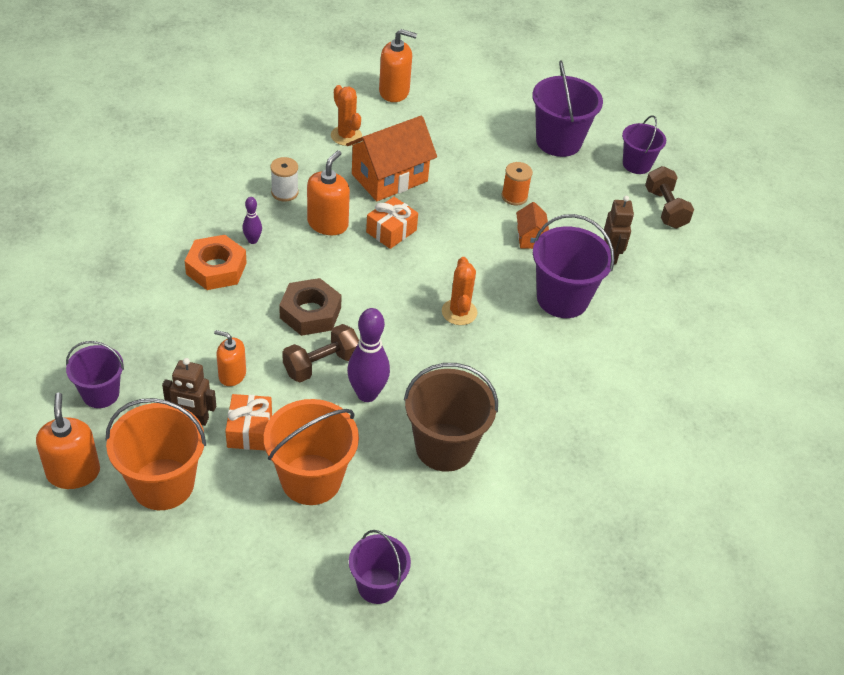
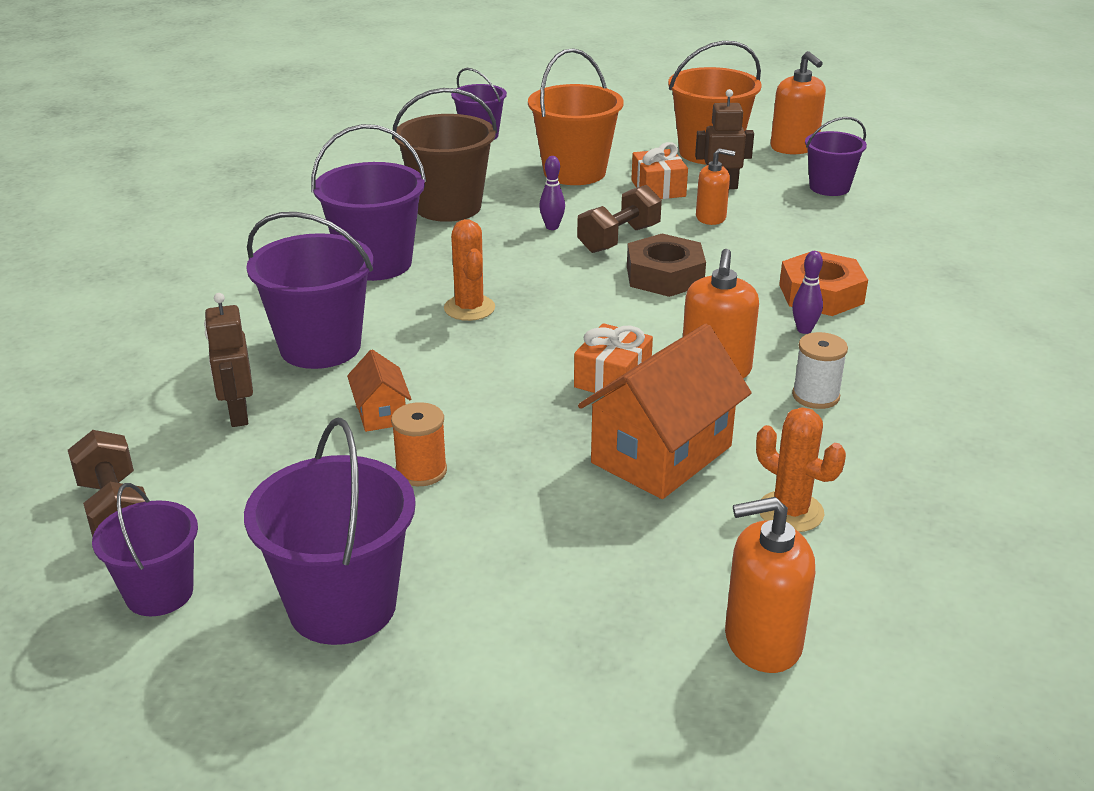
camera: 170 degrees right, 15 degrees down
(367, 394) = (552, 227): purple bowling pin -> purple bowling pin, size x0.52
(517, 380) = (375, 263): none -> purple bucket

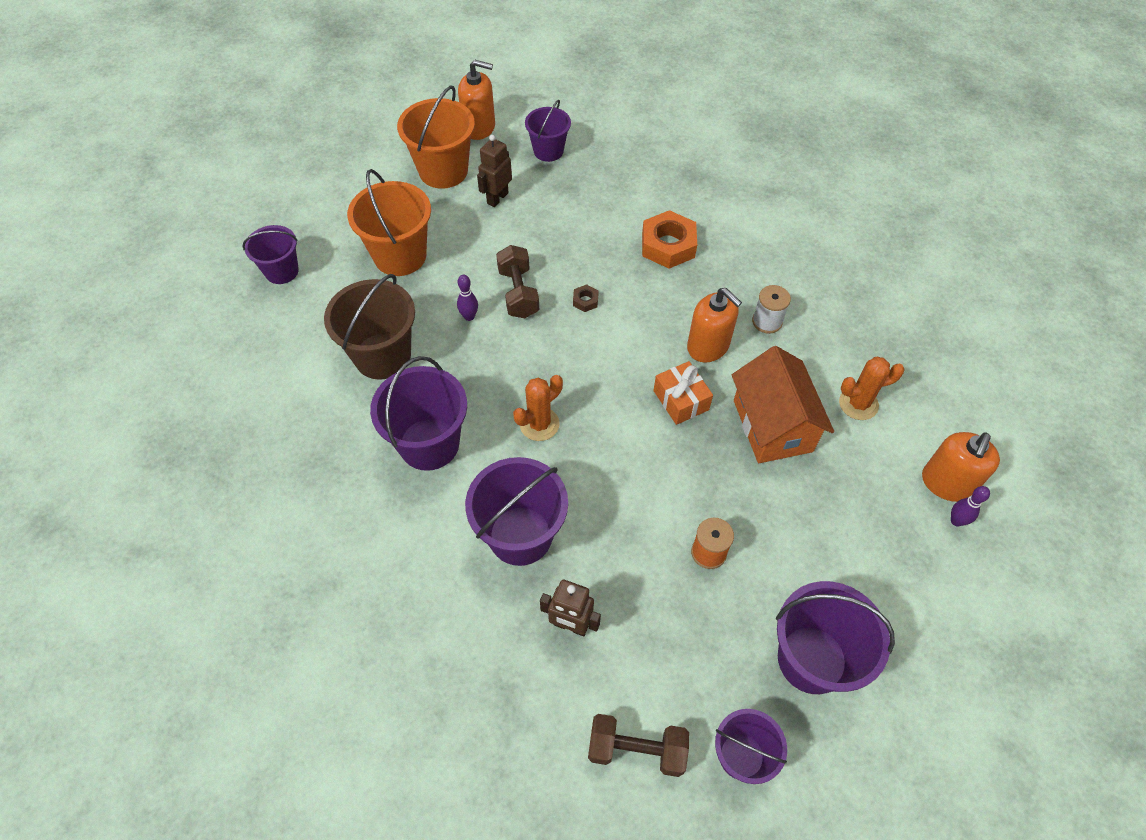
camera: 55 degrees left, 25 degrees up
(381, 413) = (630, 541): orange house -> none
(469, 308) = (539, 424): orange cactus -> orange cactus turned 60 degrees counterclockwise
(658, 188) = (468, 229): orange gift -> none
(664, 276) = (585, 301): brown nut -> brown nut, size x0.45
(711, 217) = (533, 230): orange soap dispenser -> none
(804, 330) = (699, 280): purple bowling pin -> purple bowling pin (956, 521)

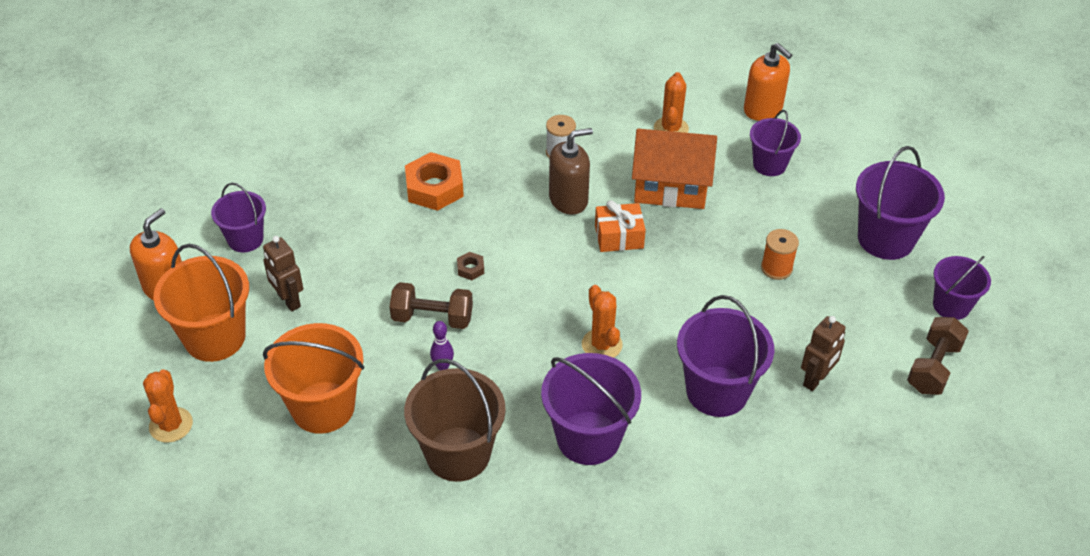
camera: 70 degrees left, 10 degrees down
(282, 271) = (280, 529): purple bucket -> purple bucket (769, 164)
(355, 178) = (171, 425): none -> orange cactus
(708, 346) = (568, 199): orange soap dispenser -> brown soap dispenser
(956, 521) = (797, 117): purple bowling pin -> none

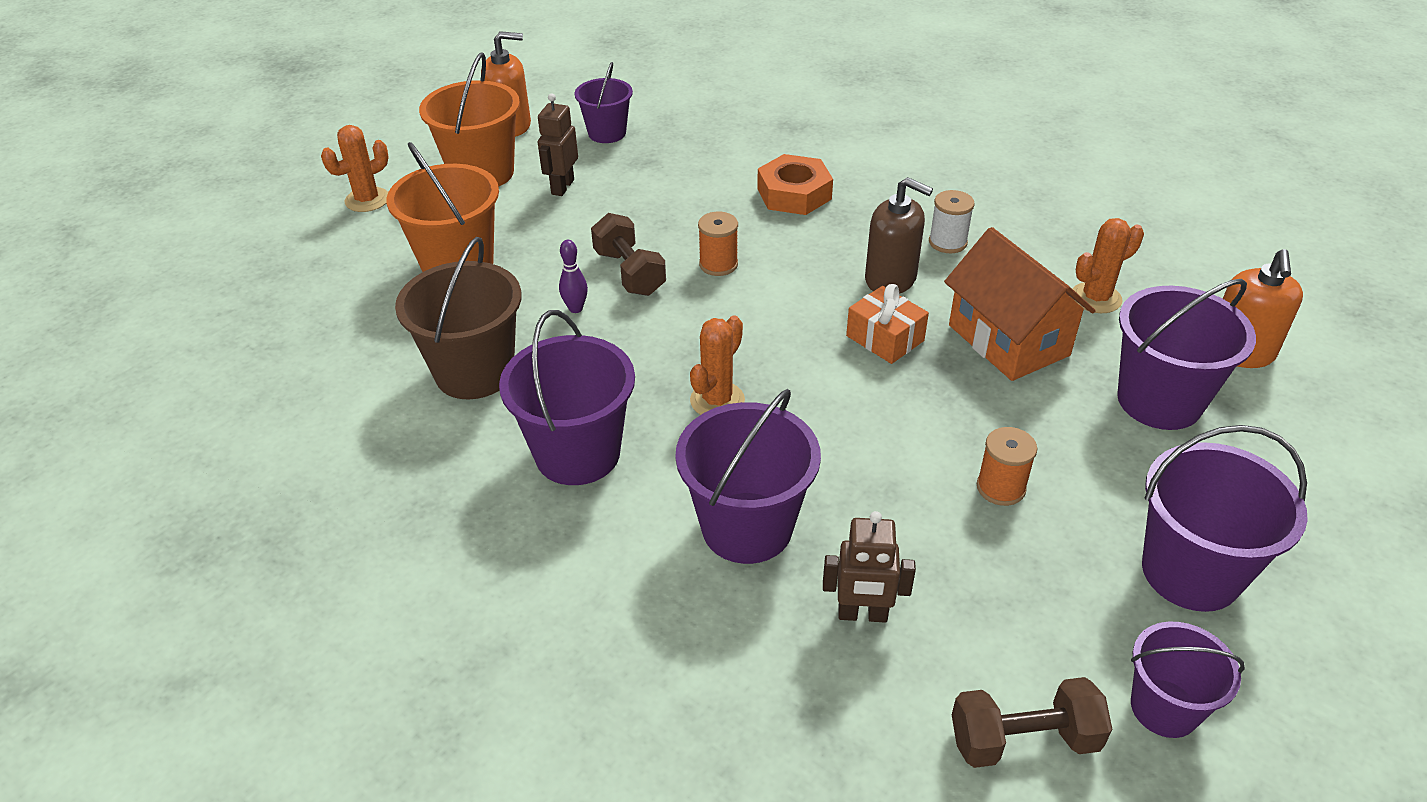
camera: 55 degrees right, 5 degrees down
(470, 269) = (718, 264): brown nut -> orange spool
(769, 164) = (1159, 401): purple bucket -> purple bucket, size x1.60

